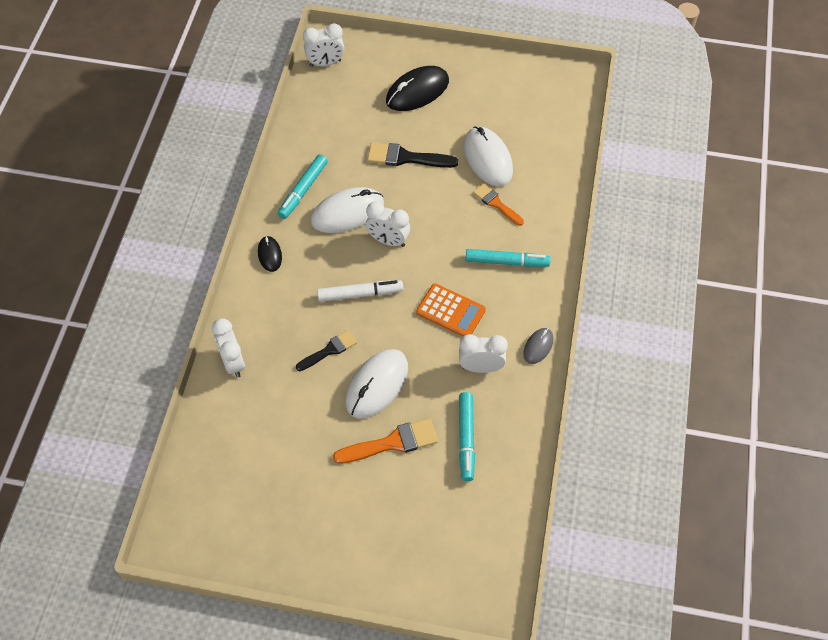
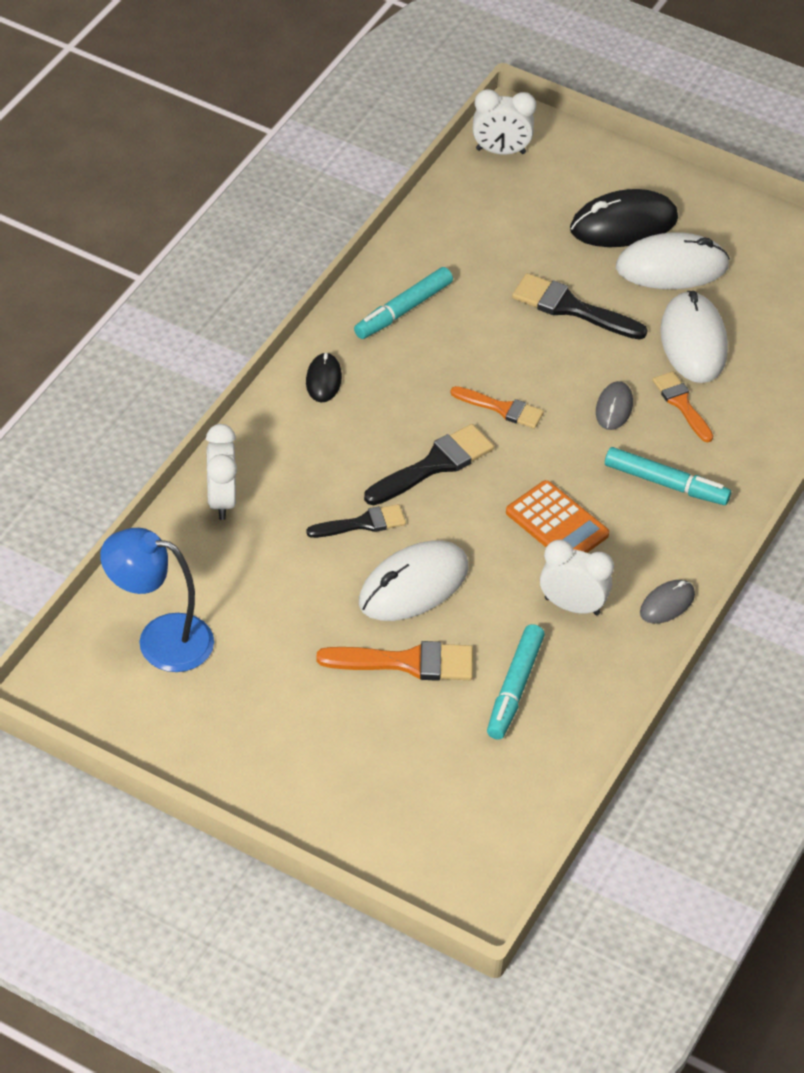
camera: 15 degrees right, 10 degrees down
(227, 479) = (160, 639): none -> blue lamp
(347, 212) = (456, 356): white mouse -> white mouse (671, 267)
(360, 294) = (434, 465): white marker -> black brush
(388, 240) = (502, 408): white clock -> orange brush
(456, 219) = (614, 408): none -> grey mouse

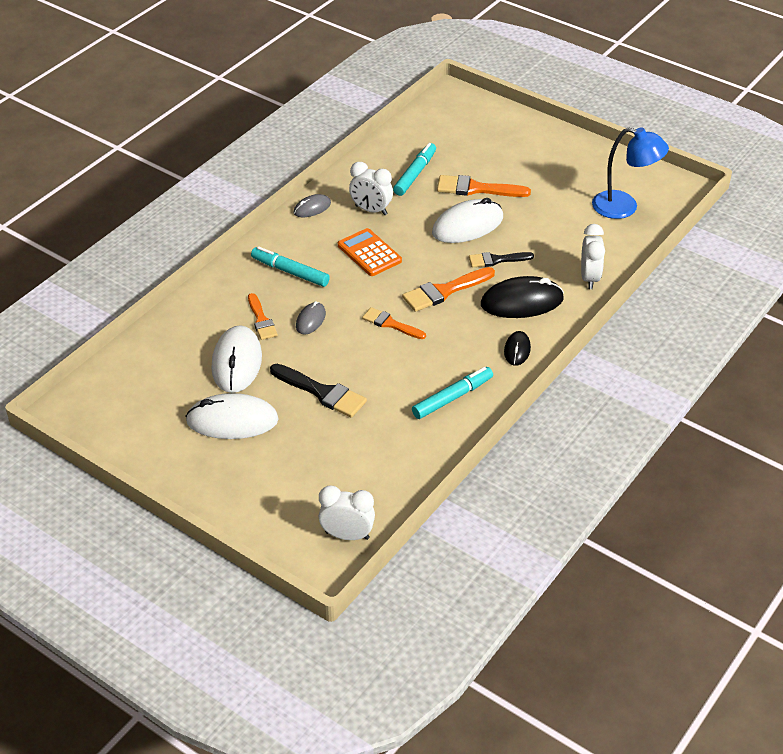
camera: 170 degrees left, 5 degrees down
(434, 465) = (444, 291): black brush -> orange brush
(623, 224) = (259, 459): black mouse -> black mouse (522, 302)

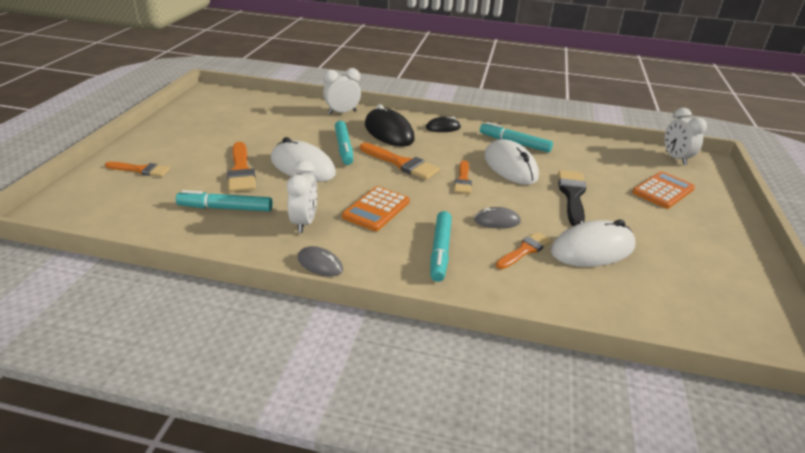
camera: 115 degrees left, 10 degrees down
(232, 421) = (655, 231): white mouse -> white mouse (510, 166)
(290, 473) = (663, 191): none -> orange calculator
(496, 260) = (344, 148): black brush -> turquoise marker
(503, 136) = (141, 170): none -> orange brush
(624, 207) = (244, 108): blue lamp -> none

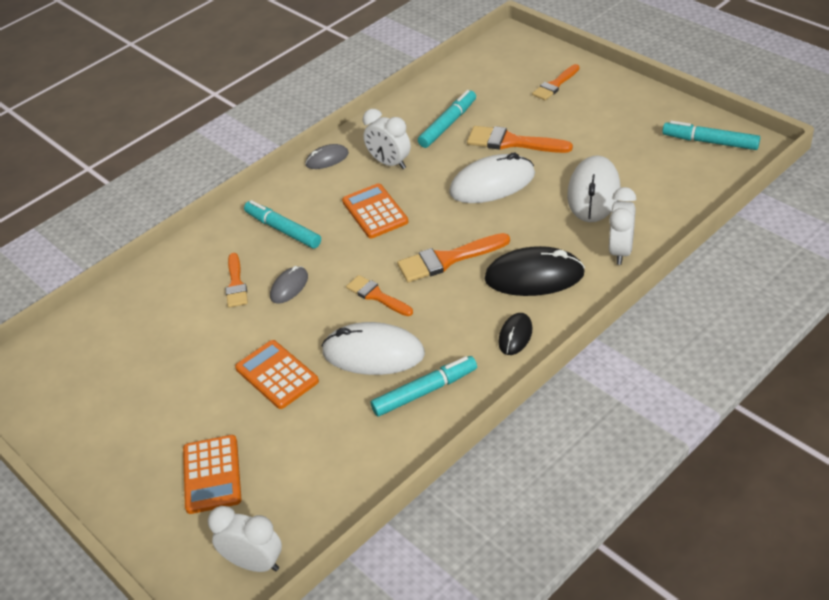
camera: 130 degrees right, 10 degrees up
(344, 148) = (516, 225): turquoise marker -> turquoise marker (710, 142)
(572, 195) = (277, 375): black brush -> orange calculator
(592, 249) = (194, 333): white mouse -> white mouse (593, 193)

